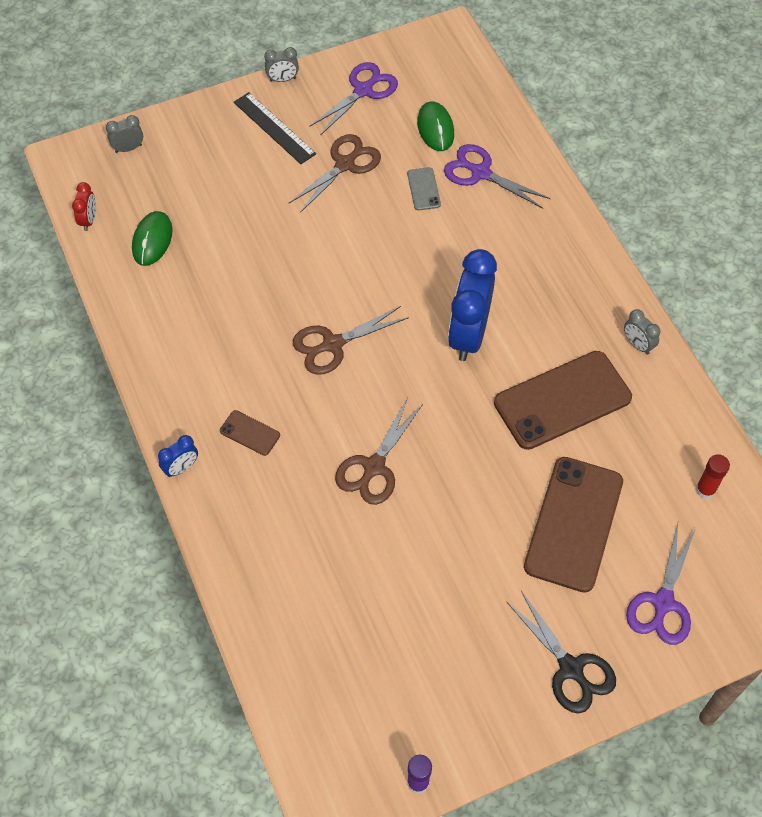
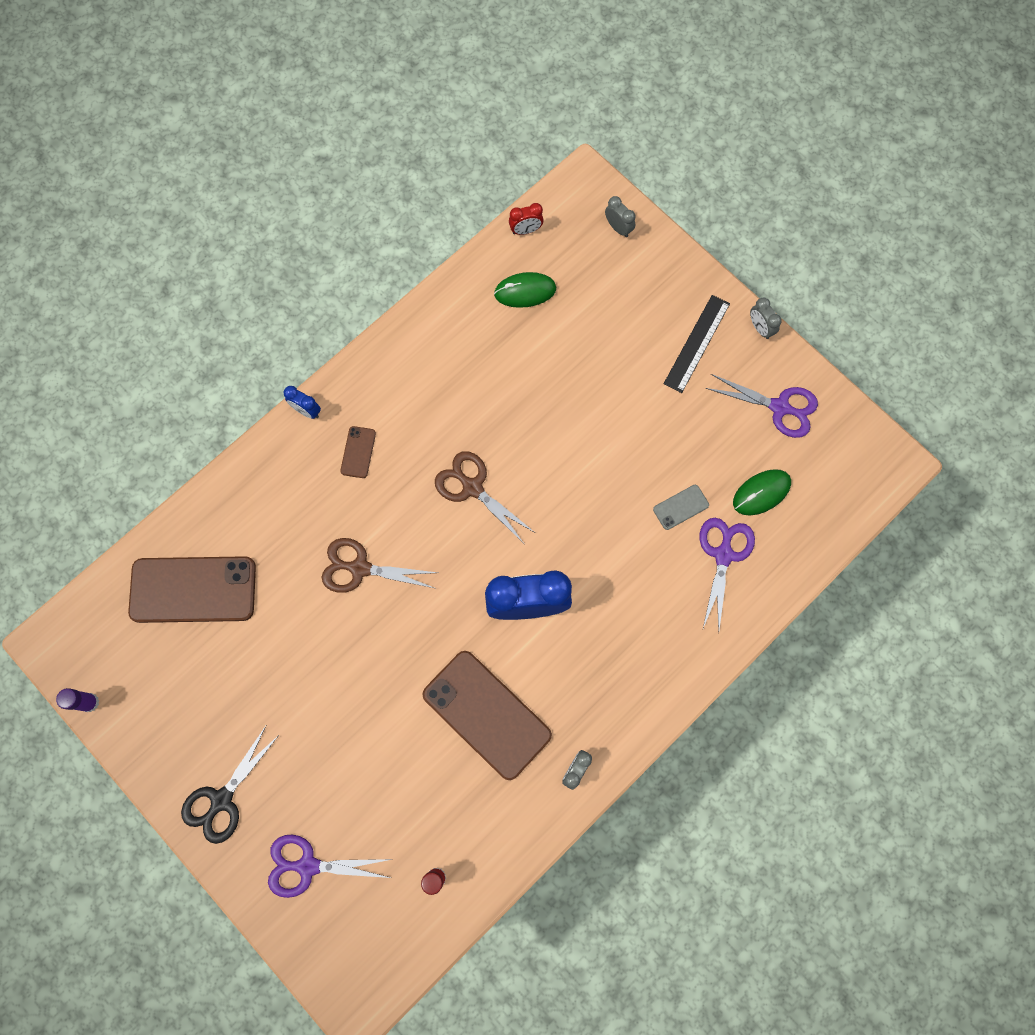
camera: 70 degrees right, 15 degrees up
(345, 164) = (680, 424): brown scissors -> none
(574, 524) = (361, 762): brown phone -> brown phone (193, 589)

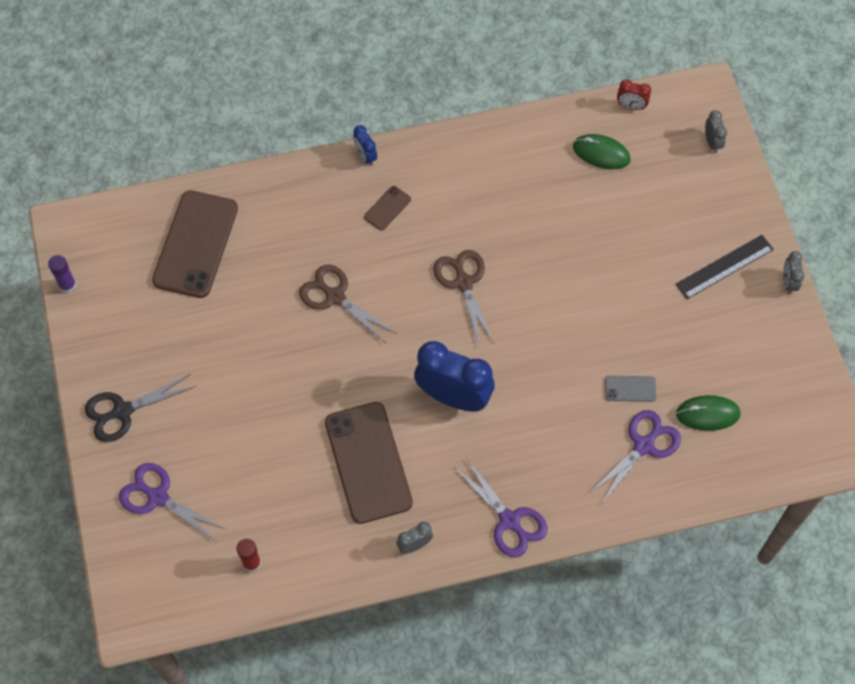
camera: 30 degrees right, 10 degrees down
(193, 589) = (195, 244): brown phone -> brown phone turned 75 degrees clockwise
(780, 407) = (766, 354): purple scissors -> purple scissors (509, 521)

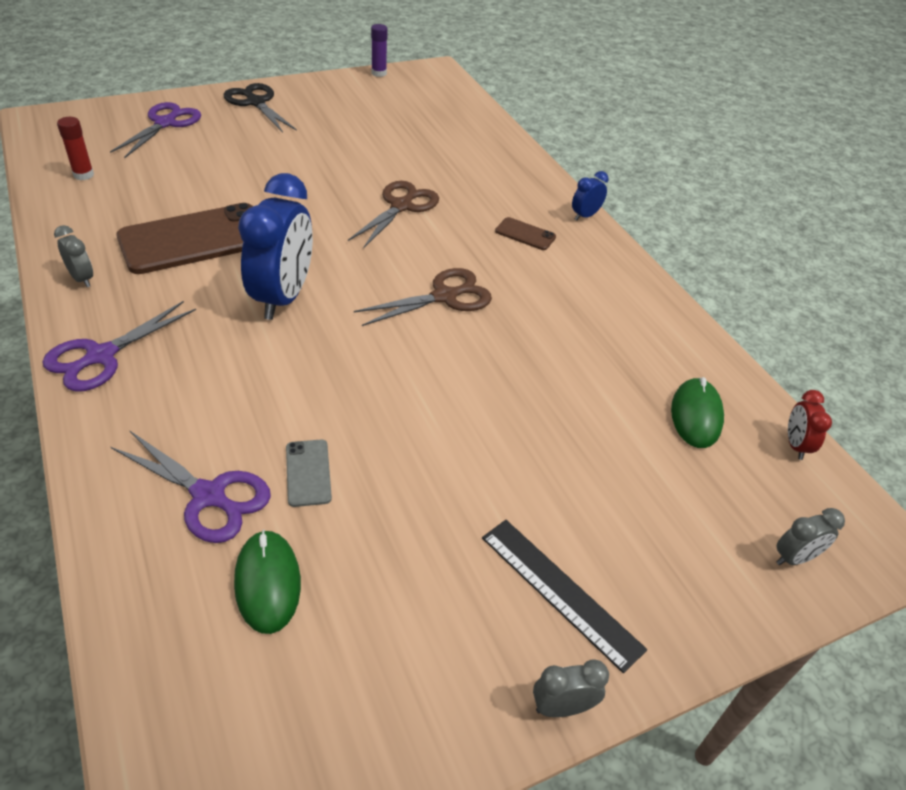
camera: 75 degrees right, 20 degrees down
(195, 244) = (439, 126): brown phone -> none

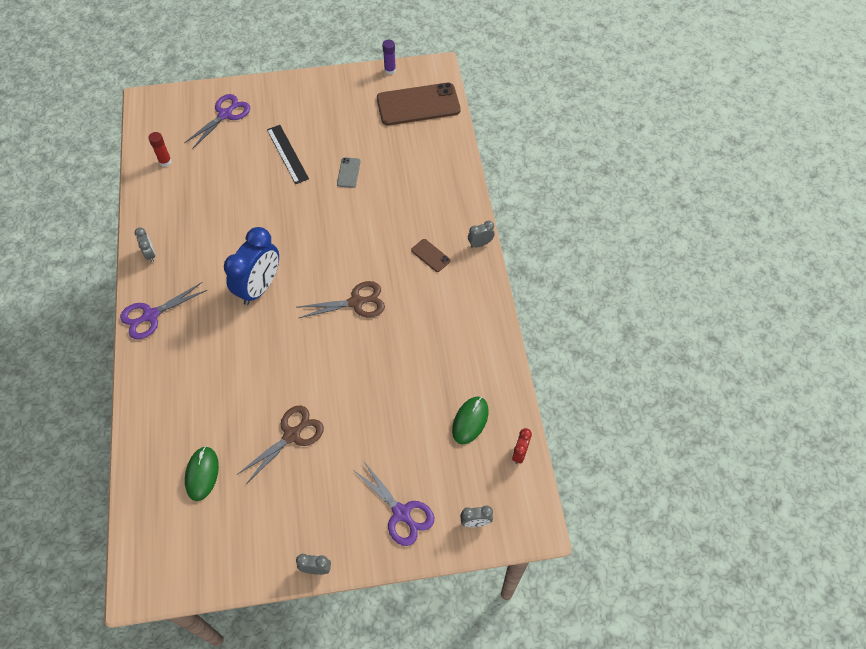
camera: 20 degrees right, 15 degrees up
(195, 239) = (220, 230): brown phone -> brown phone (418, 104)
(209, 496) = (186, 418): purple scissors -> purple scissors (401, 513)
(256, 102) = (291, 97): black scissors -> none
(308, 473) = (239, 415): grey phone -> grey phone (348, 172)
(401, 206) = (357, 217): brown scissors -> brown scissors (292, 435)
(560, 592) = (341, 512): black ruler -> black ruler (287, 154)
(585, 216) = (480, 244): blue clock -> grey clock

